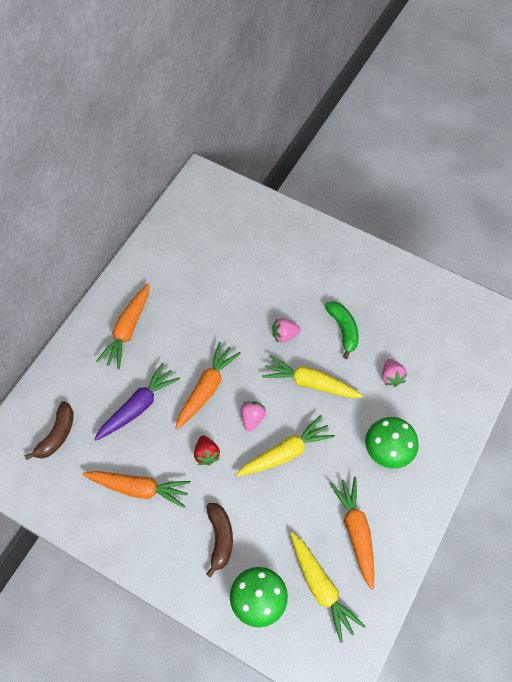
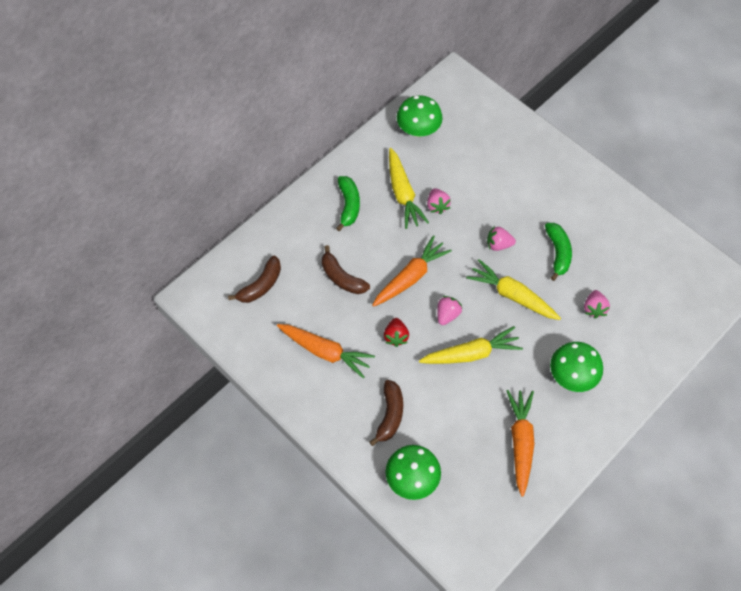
camera: 15 degrees right, 0 degrees up
(127, 330) = (348, 205): orange carrot -> green banana
(138, 406) = (342, 278): purple carrot -> brown banana
(179, 238) = (418, 130): none -> green mushroom
(215, 310) = (437, 206): none -> pink strawberry
(321, 587) = (474, 483): yellow carrot -> yellow carrot (403, 193)

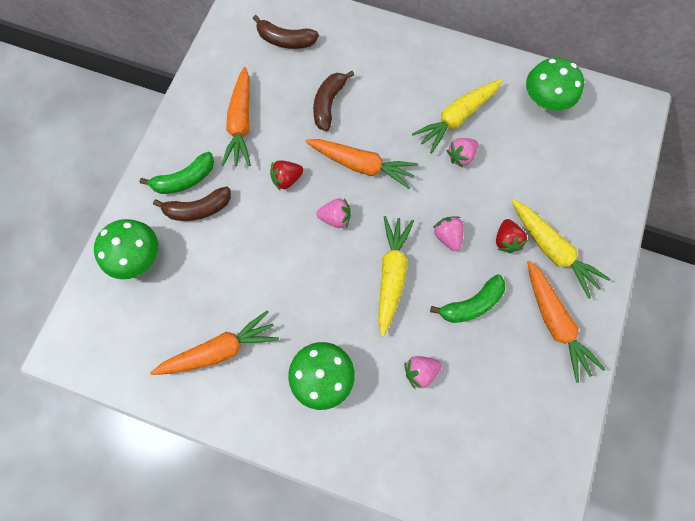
camera: 65 degrees right, 10 degrees up
(348, 205) = (414, 75): green banana -> green banana (185, 179)
(471, 353) = (301, 259): yellow carrot -> yellow carrot (552, 250)
(519, 208) = (506, 240): none -> red strawberry
(593, 208) = (554, 322): none -> orange carrot

